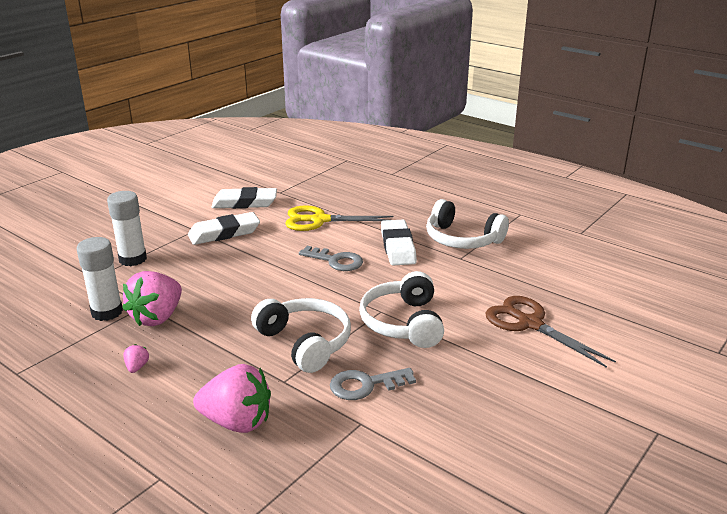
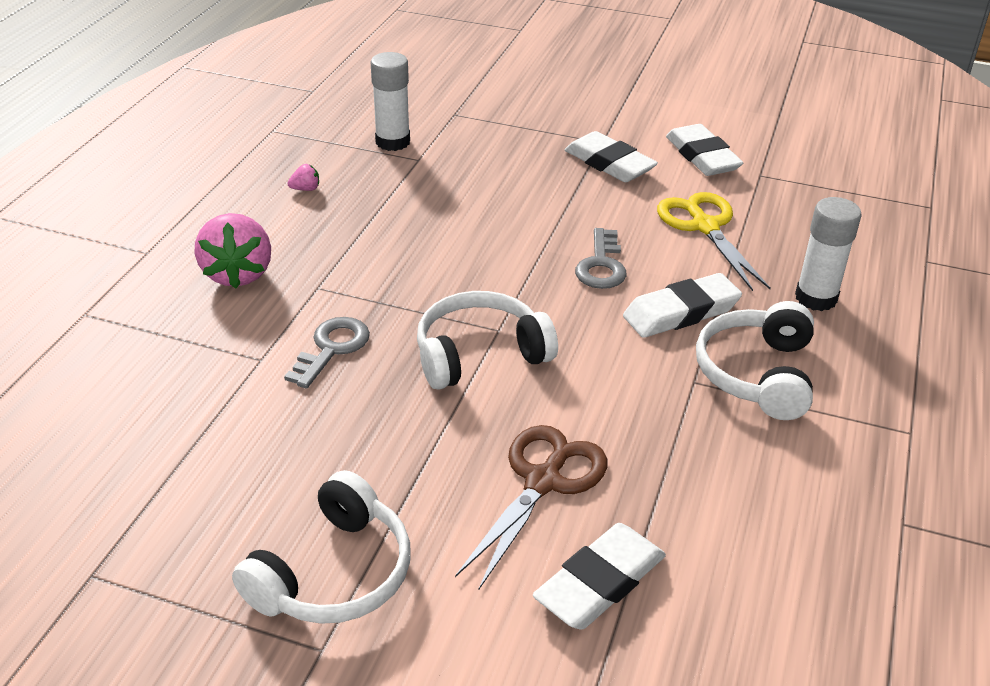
camera: 70 degrees right, 10 degrees up
(133, 259) = (505, 123): white glue stick -> white glue stick (816, 298)
(157, 317) = (398, 173): pink strawberry -> none
(305, 343) = (397, 284): white headphones -> white headphones (333, 573)
(365, 385) = (332, 348): grey key -> grey key turned 60 degrees clockwise
(611, 322) = (600, 582): none -> white eraser

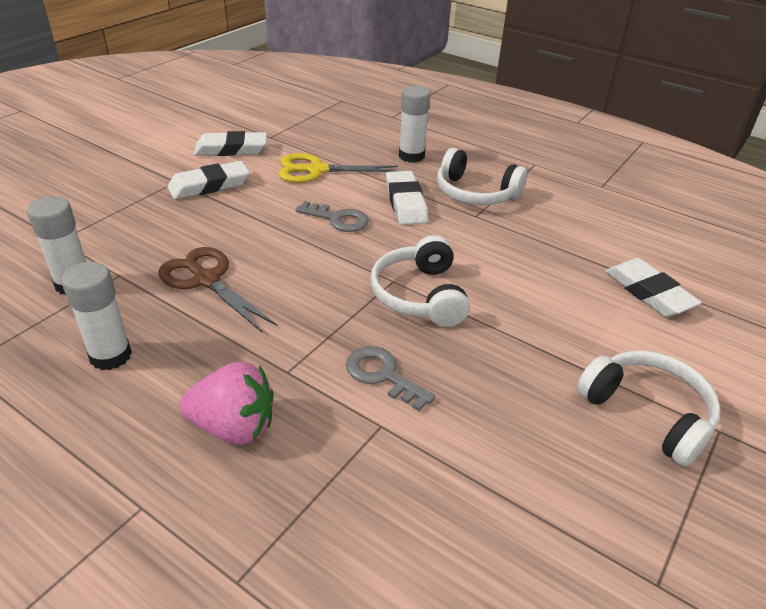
camera: 75 degrees left, 0 degrees up
(306, 189) = (110, 356): pink strawberry -> white glue stick
(543, 482) = (561, 295): brown scissors -> brown scissors (207, 280)

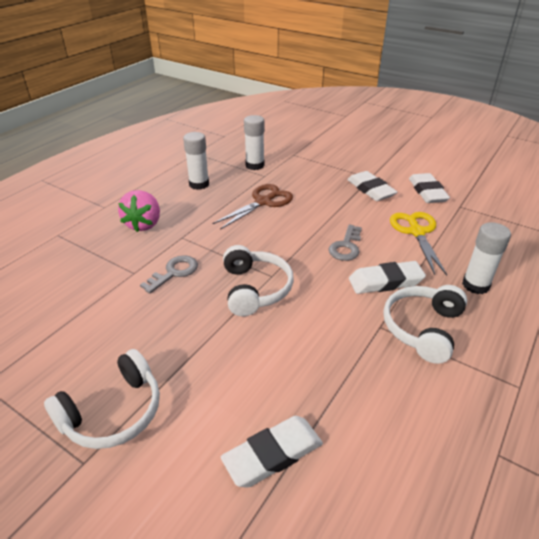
camera: 90 degrees right, 0 degrees up
(419, 295) = (255, 289): white headphones -> white headphones turned 90 degrees clockwise

